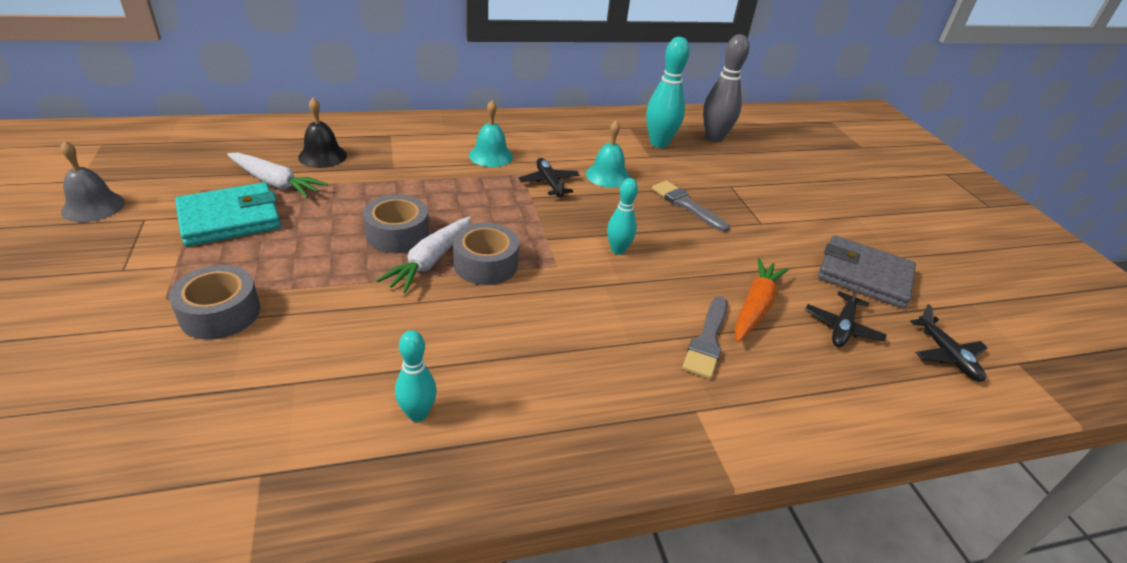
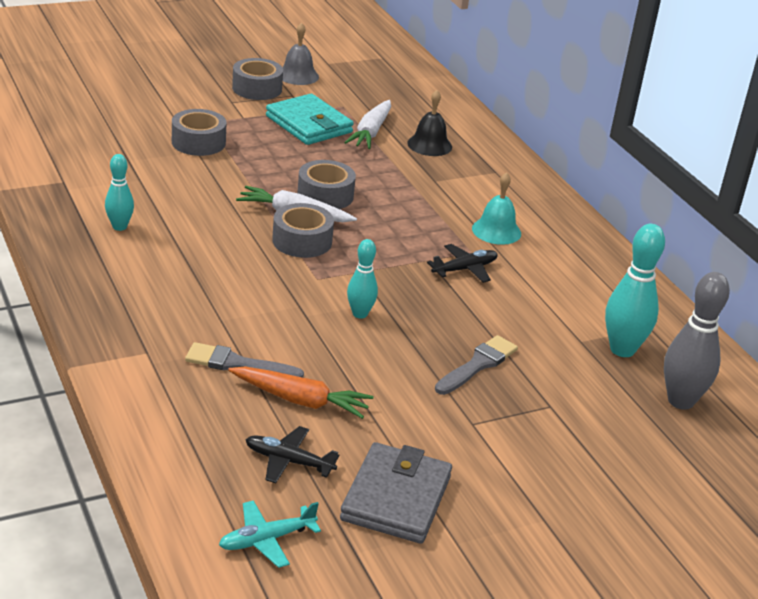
camera: 80 degrees right, 5 degrees down
(102, 243) = (257, 88): none -> grey tape
(607, 175) = (508, 308): turquoise bell -> none
(946, 355) = (267, 539): black plane -> turquoise plane

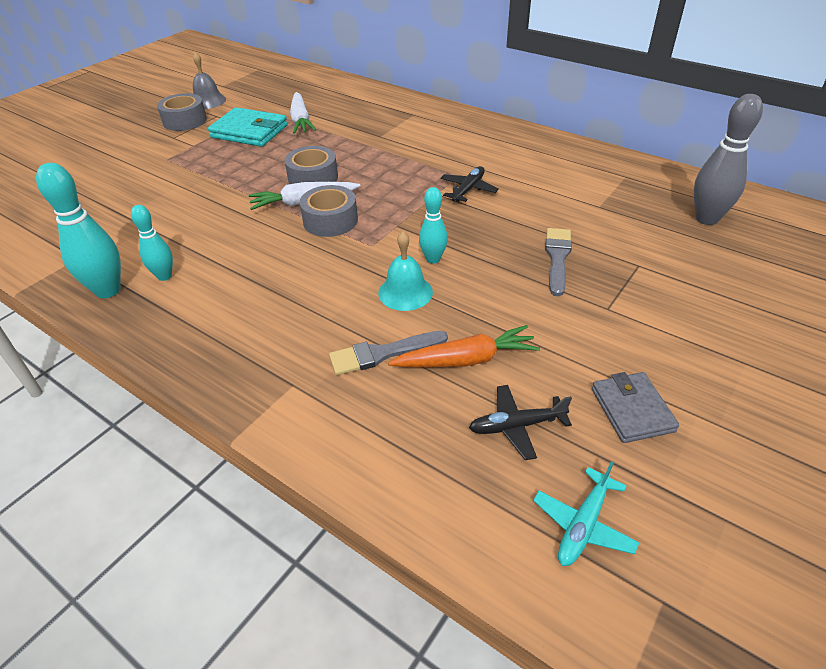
camera: 25 degrees left, 10 degrees up
(198, 142) = (173, 177): grey tape -> none
(396, 498) = (632, 410): grey wallet -> grey wallet, size x0.67
(429, 145) = (350, 113): black bell -> none
(496, 231) = (458, 153): turquoise bell -> turquoise bell (405, 292)
(622, 349) = (630, 200): turquoise bowling pin -> turquoise bowling pin (108, 290)

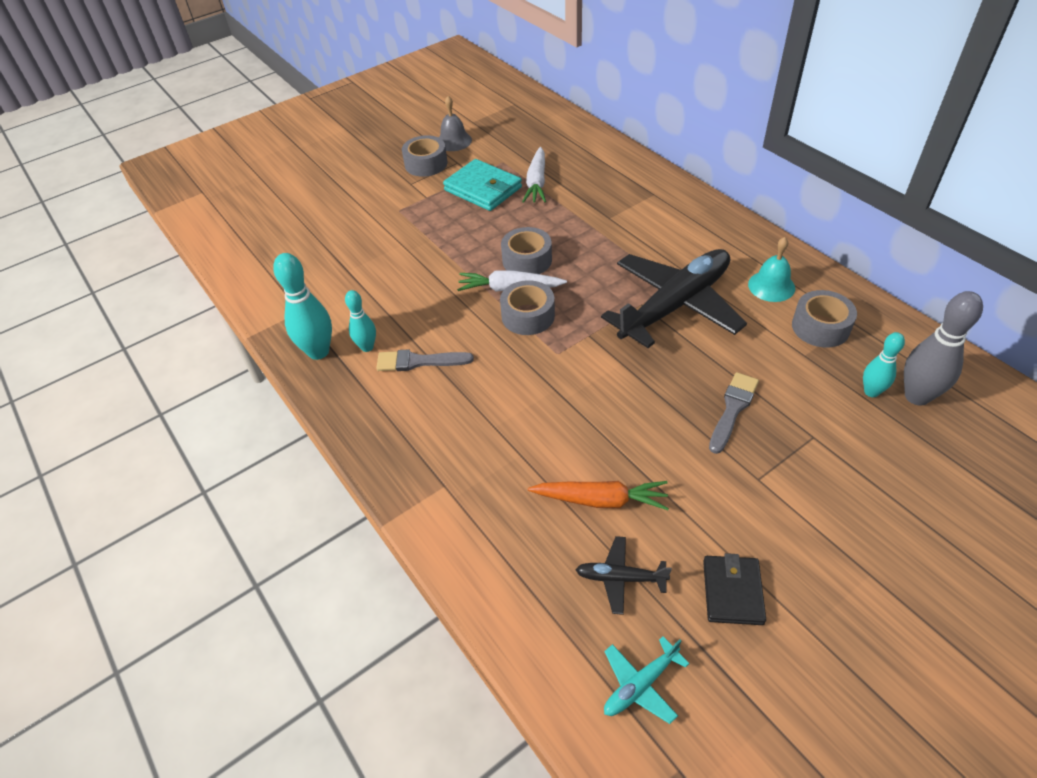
camera: 20 degrees right, 5 degrees up
(383, 353) = (529, 474): grey brush -> grey brush (419, 361)
(405, 292) = (571, 414): turquoise bell -> turquoise bell (771, 286)
(433, 259) = (610, 382): turquoise bowling pin -> turquoise bowling pin (871, 392)
(468, 190) = (674, 305): black plane -> black plane, size x2.36
(602, 184) = (820, 327): none -> grey tape
(632, 410) = (732, 592): grey wallet -> black wallet

